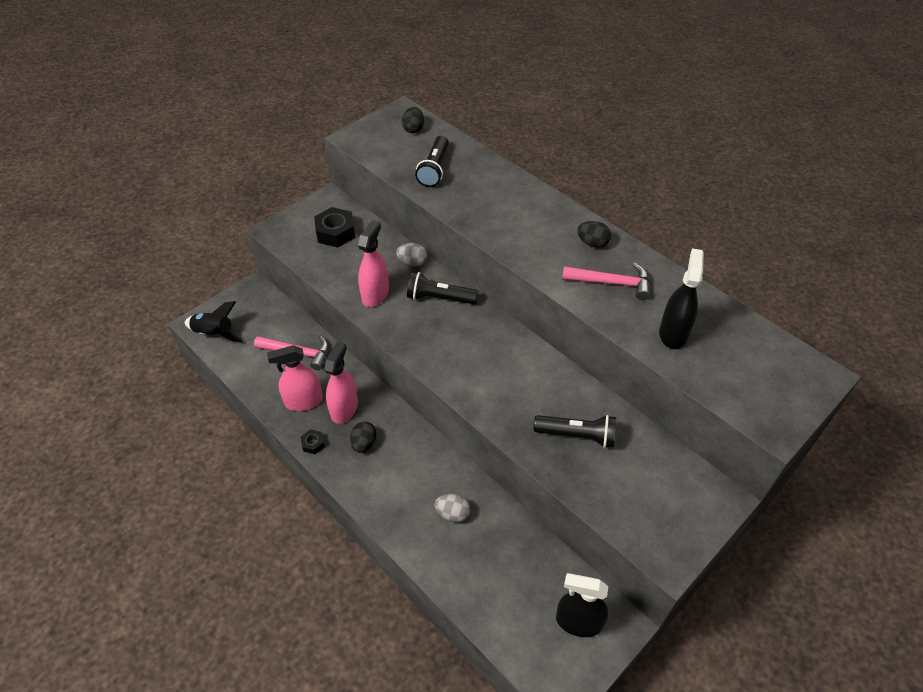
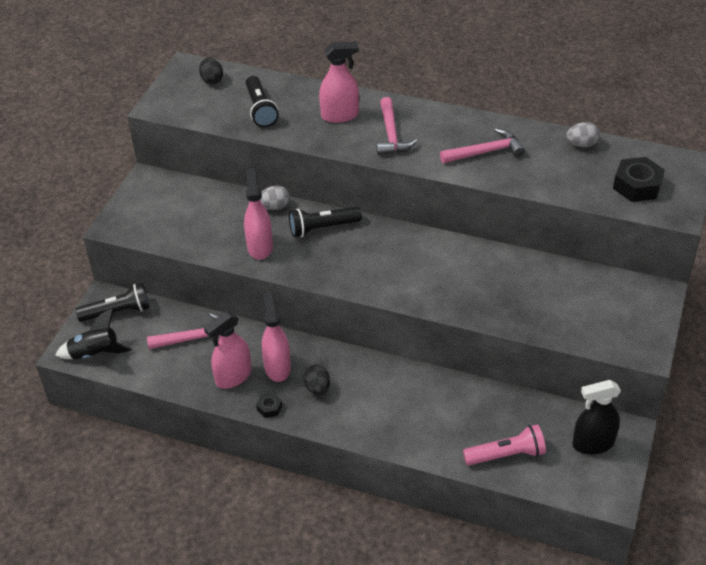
camera: 25 degrees left, 5 degrees down
(335, 232) = (178, 207): black nut -> black nut (637, 186)
(452, 513) = (437, 410): grey egg -> grey egg (581, 144)
(487, 592) = (506, 455): none -> pink flashlight
(499, 198) = (340, 115): none -> pink spray bottle
(533, 233) = (391, 134): none -> pink hammer
(577, 435) = (518, 292): black flashlight -> black flashlight (117, 312)
(592, 243) = (447, 126): black egg -> none
(673, 333) = (560, 173): black spray bottle -> none

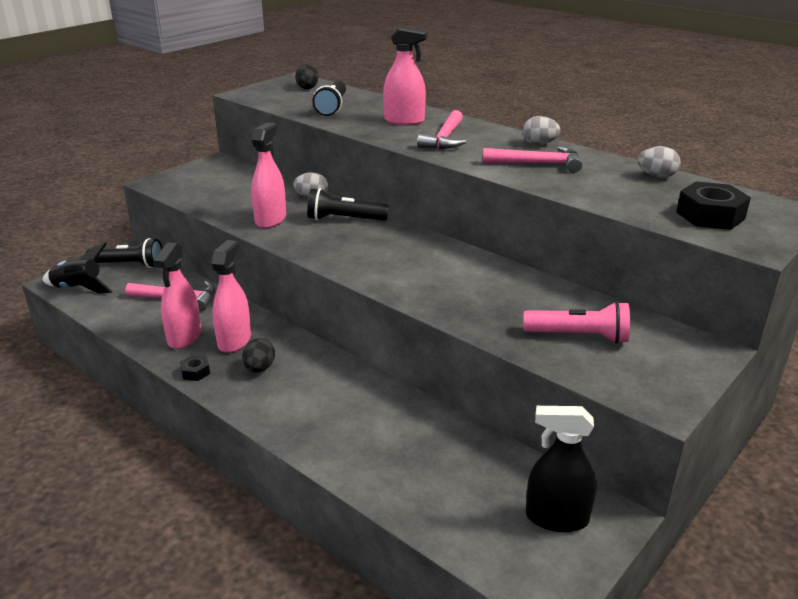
camera: 20 degrees right, 15 degrees down
(233, 377) = (184, 337): pink spray bottle -> pink spray bottle turned 60 degrees counterclockwise
(472, 122) = (539, 144): none -> grey egg
(506, 455) = (431, 495): pink flashlight -> pink flashlight (579, 336)

